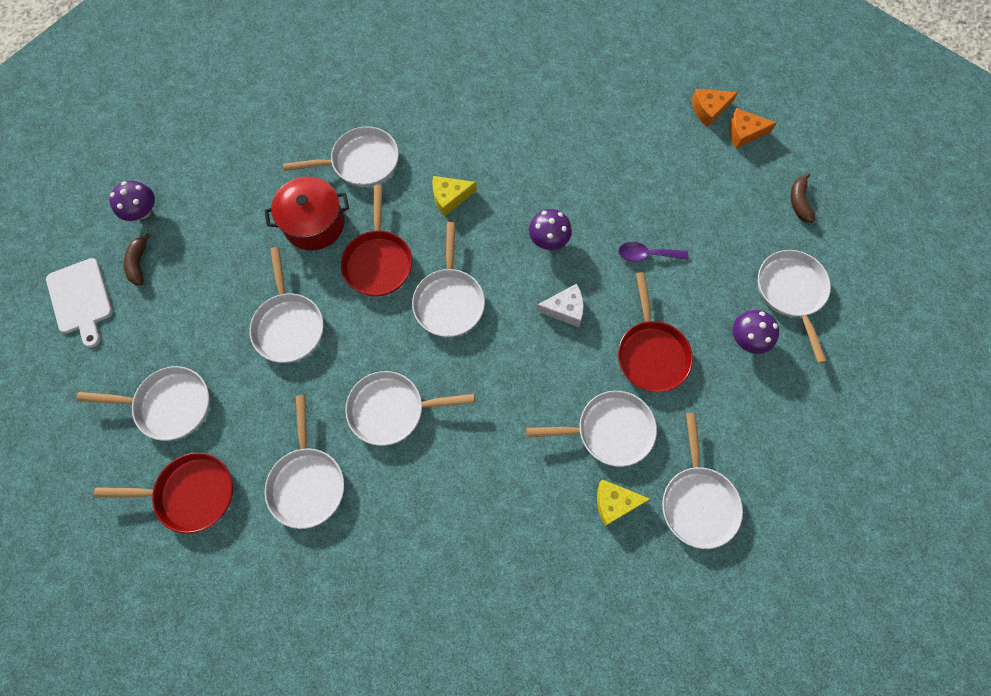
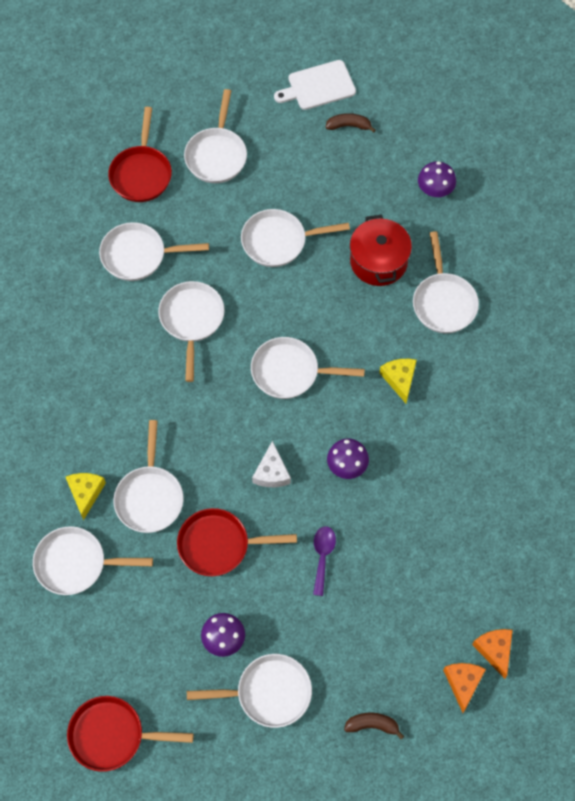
camera: 95 degrees right, 5 degrees down
(142, 211) = (400, 125): purple mushroom -> purple mushroom (435, 189)
(378, 261) = (335, 314): red pan -> red pan (112, 735)

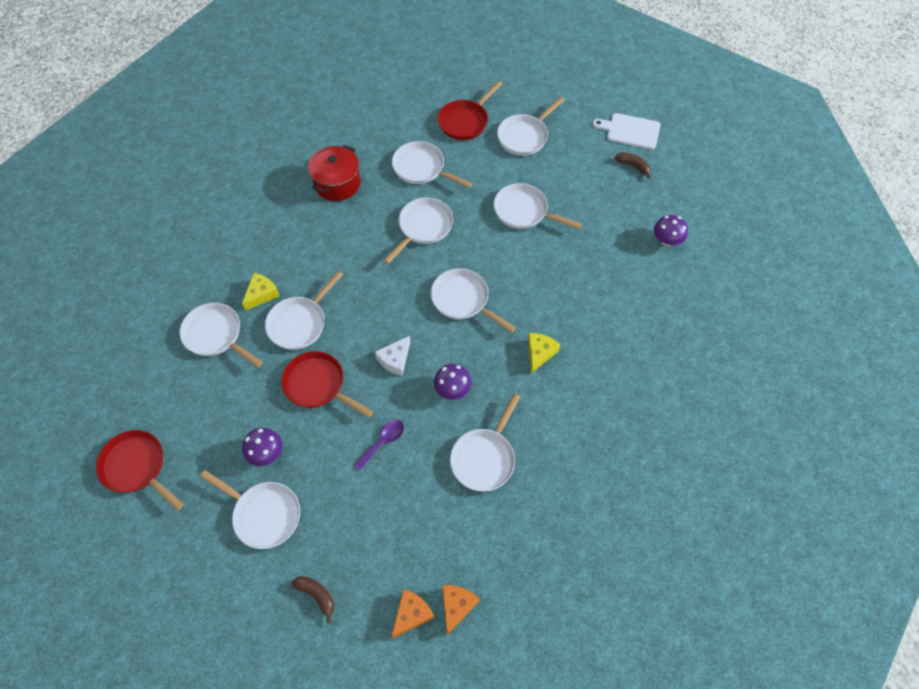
camera: 35 degrees right, 5 degrees down
(378, 261) = (586, 264): red pot -> red pot (337, 183)
(443, 302) = (615, 319): white pan -> white pan (484, 458)

